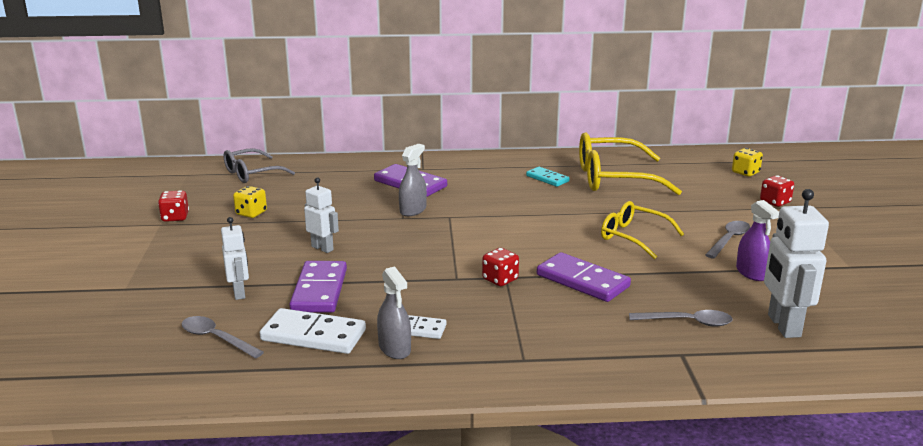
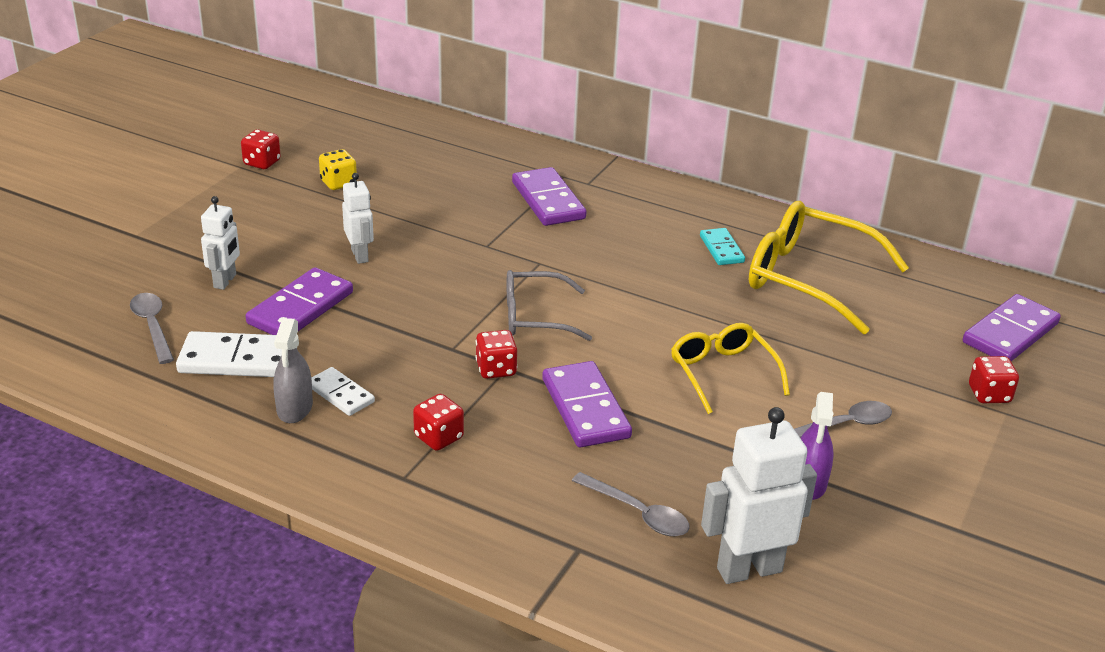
camera: 30 degrees right, 10 degrees up
(251, 174) = (394, 128): grey glasses -> grey glasses (535, 317)
(313, 335) = (238, 360): white domino -> white domino turned 45 degrees counterclockwise
(413, 210) = (509, 239): grey spray bottle -> none
(515, 329) = (438, 437): none -> red dice
(745, 172) = (1010, 333): yellow dice -> purple domino
(783, 326) = (749, 569): white robot -> white robot turned 45 degrees clockwise

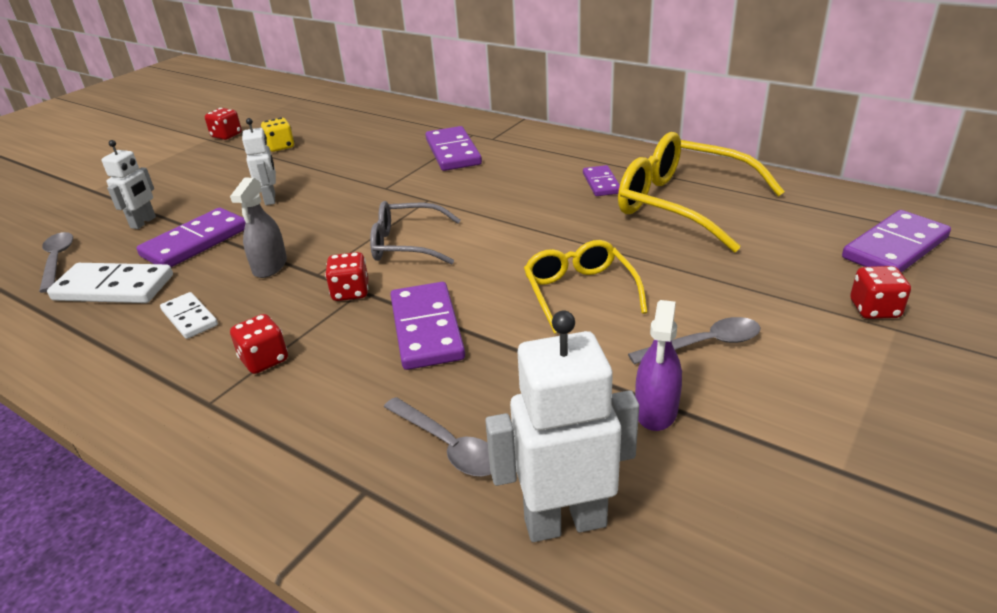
camera: 10 degrees right, 0 degrees up
(295, 408) = (139, 332): grey spray bottle -> grey spray bottle (270, 266)
(721, 249) = (601, 183): turquoise domino -> purple domino

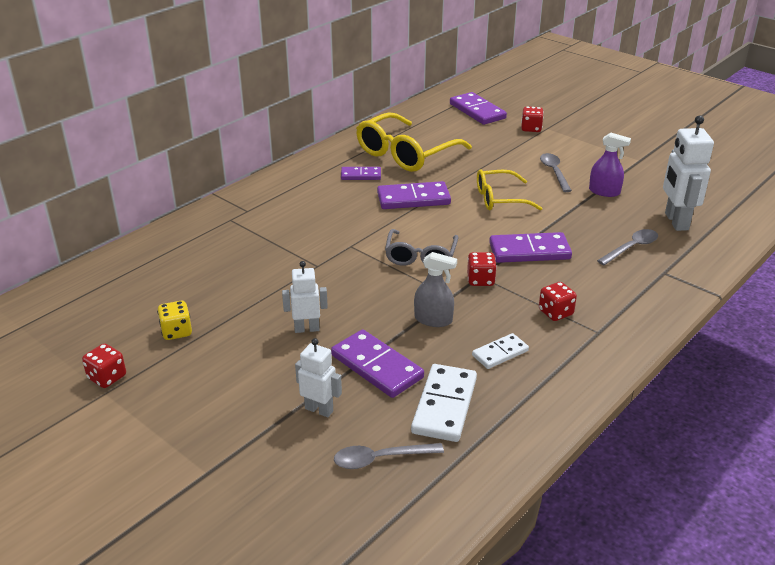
camera: 85 degrees left, 0 degrees up
(453, 152) = (264, 231): purple domino -> purple domino (413, 199)

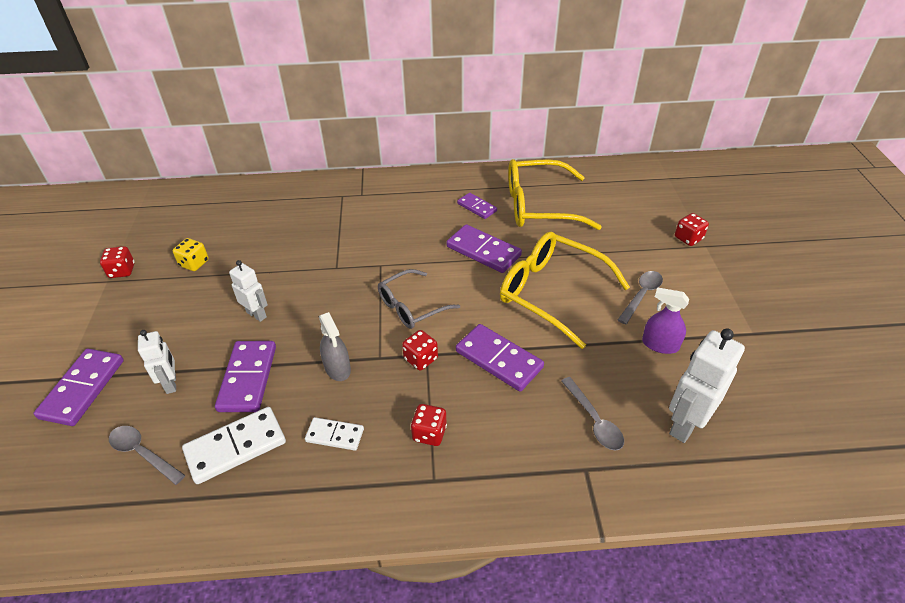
camera: 45 degrees right, 10 degrees up
(477, 111) = (663, 195): purple domino -> purple domino (83, 389)
(499, 199) = (551, 293): yellow glasses -> yellow glasses, size x1.63
(604, 191) = (660, 345): purple spray bottle -> purple spray bottle turned 135 degrees clockwise
(631, 248) = (594, 420): grey spoon -> grey spoon turned 60 degrees clockwise

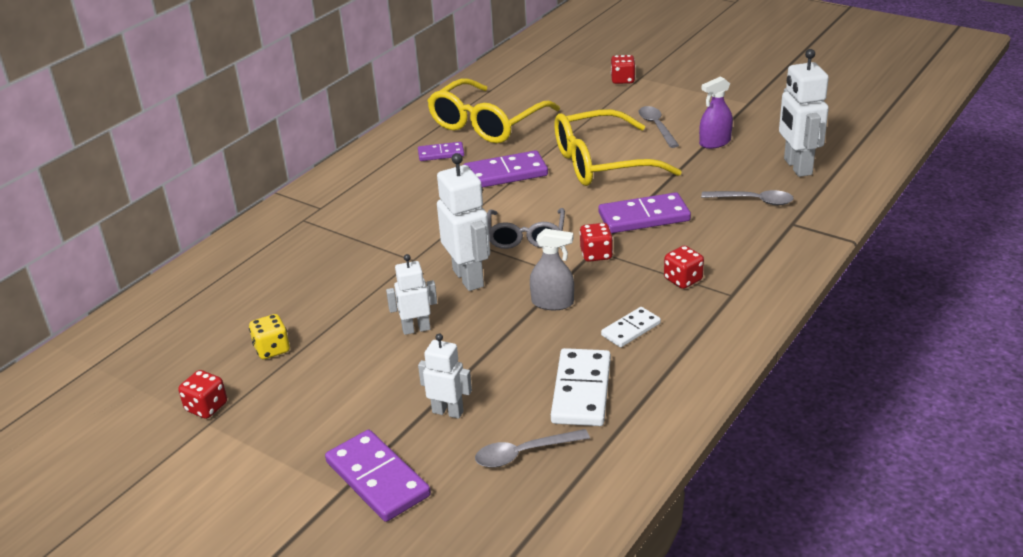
camera: 50 degrees left, 10 degrees down
(248, 378) = (501, 359): purple domino -> none
(335, 306) = (468, 278): none -> white robot

